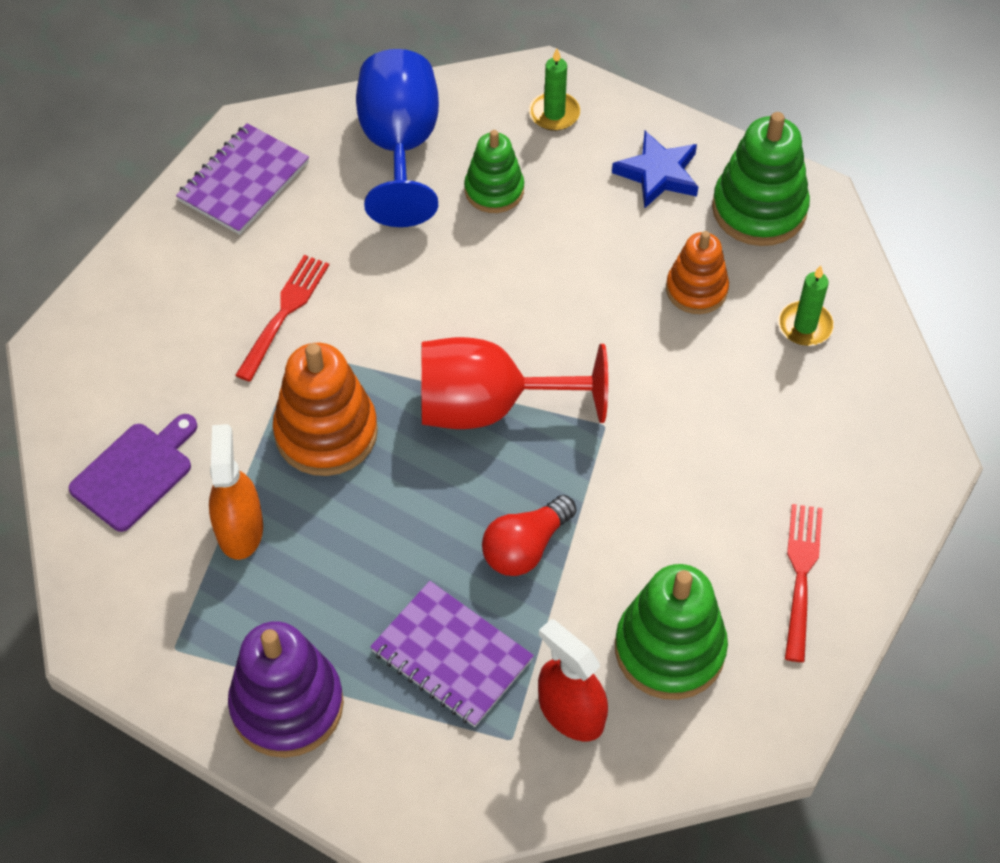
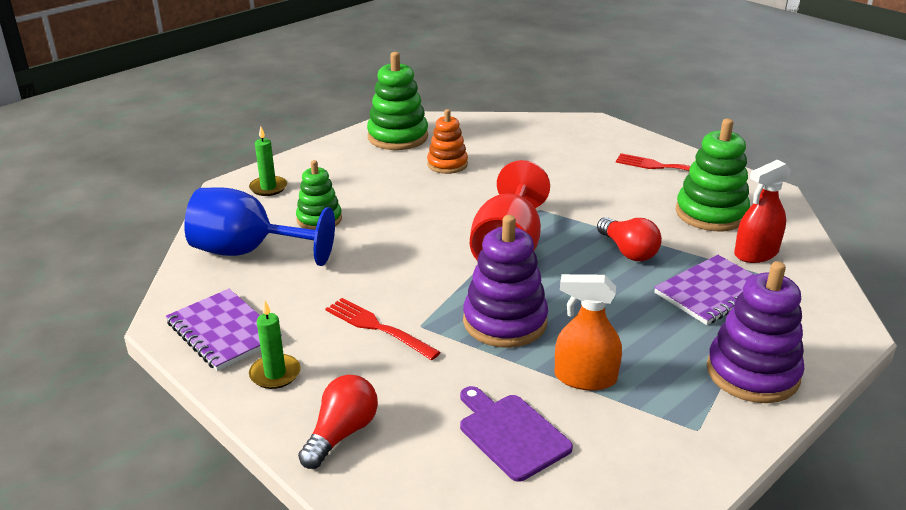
camera: 75 degrees left, 25 degrees down
(109, 330) = (341, 433): none -> red light bulb
(326, 432) = (505, 322): orange stacking toy -> purple stacking toy
(658, 174) = (348, 162): blue star -> none
(805, 326) = (491, 138): green candle -> green candle (275, 374)

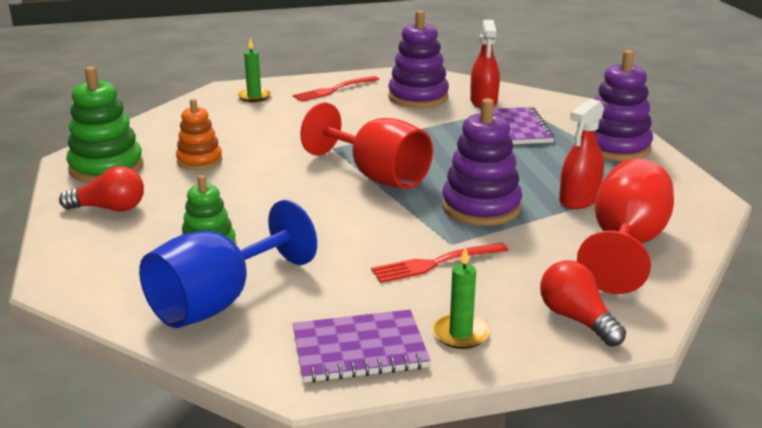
camera: 60 degrees left, 5 degrees down
(268, 188) = (97, 260): green candle -> green candle (254, 96)
(511, 434) = (625, 245): purple cutting board -> red goblet
(585, 378) = (579, 199): orange spray bottle -> red spray bottle
(628, 251) = (434, 137): red light bulb -> red light bulb (109, 208)
(711, 213) = (418, 97): green stacking toy -> purple stacking toy

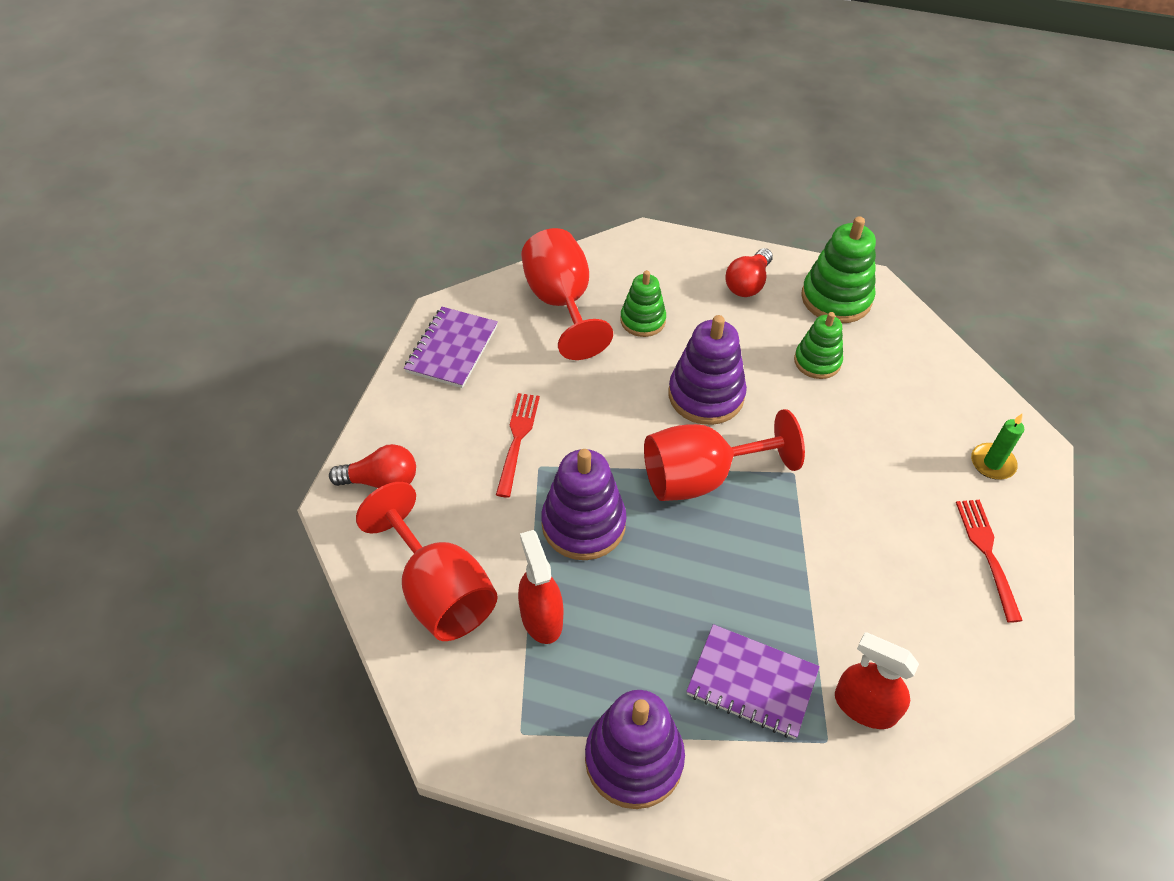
camera: 120 degrees right, 25 degrees up
(199, 161) = (817, 361): orange stacking toy -> green stacking toy
(218, 302) = (562, 303): blue goblet -> red goblet
(418, 97) = (917, 635): purple stacking toy -> purple stacking toy (706, 395)
(460, 334) = (423, 406): green candle -> none

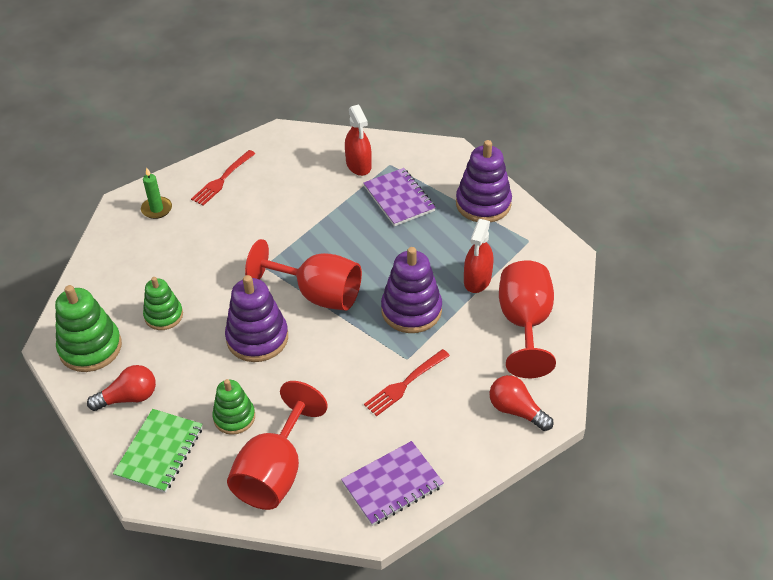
camera: 140 degrees left, 5 degrees down
(670, 264) = (160, 452): none -> green notebook

